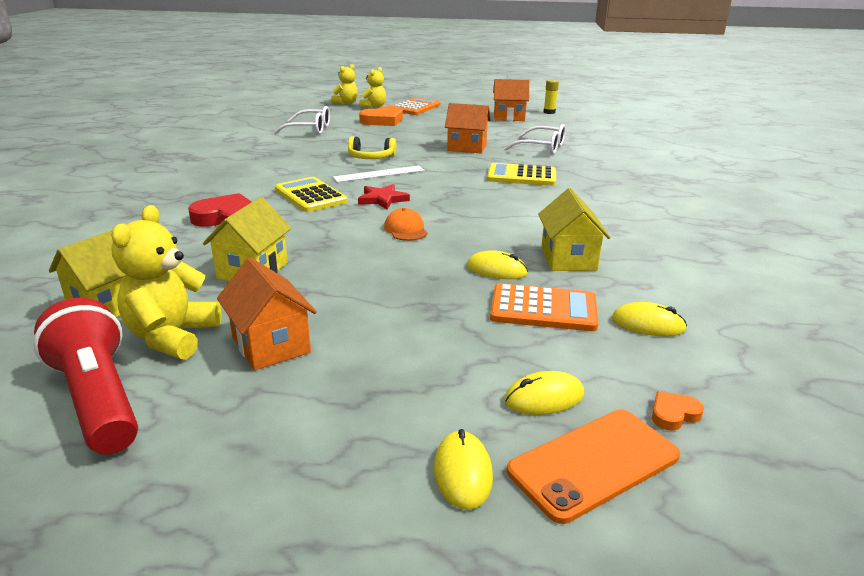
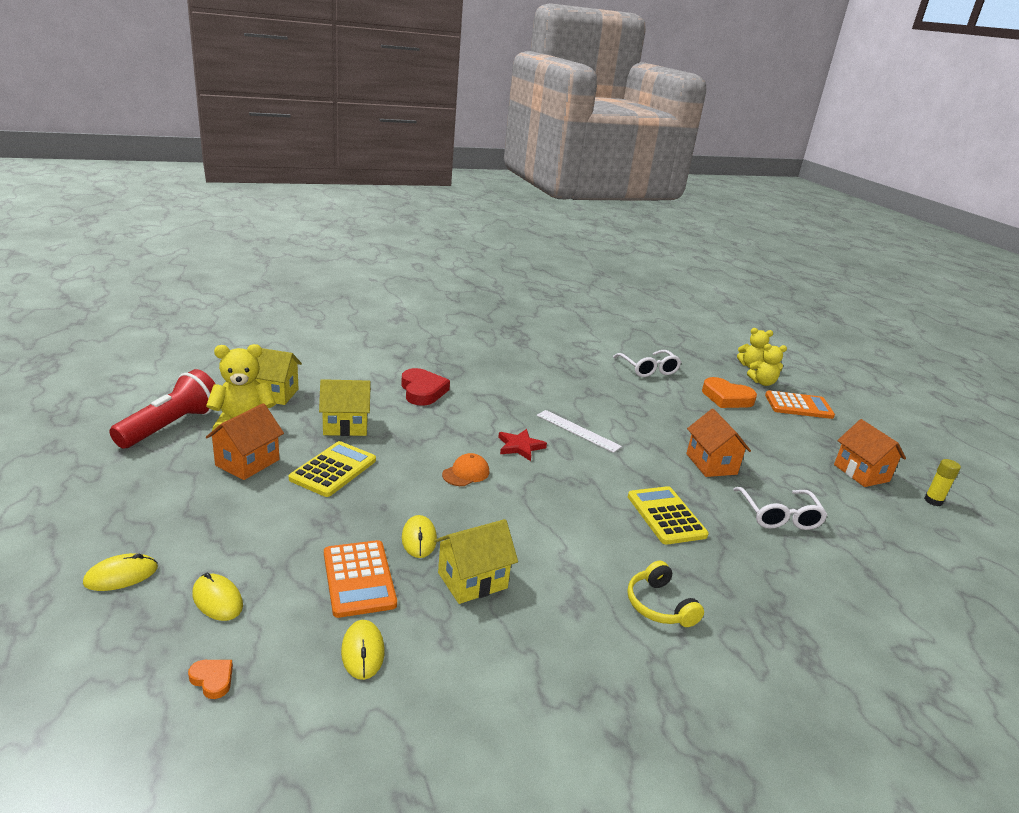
camera: 60 degrees right, 0 degrees up
(310, 196) = (495, 411): yellow calculator -> yellow calculator (333, 469)
(371, 158) = (614, 417): yellow headphones -> yellow headphones (659, 605)
(593, 463) = (139, 637): orange phone -> none

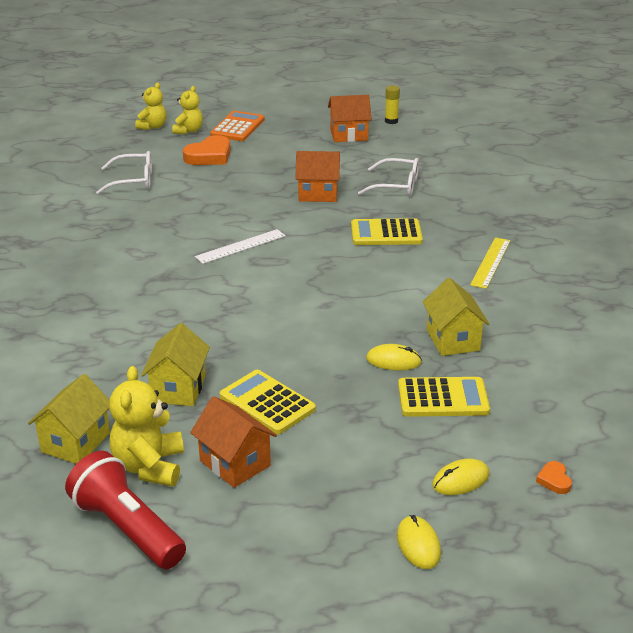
camera: 70 degrees left, 5 degrees up
(212, 679) = (554, 480): orange heart -> orange heart turned 60 degrees counterclockwise
(359, 579) = (443, 398): orange calculator -> yellow calculator
(363, 651) = (528, 402): yellow mouse -> none
(422, 391) = (118, 328): red heart -> none
(466, 473) = (296, 321): orange cap -> none
(520, 446) = (259, 283): red star -> none
(659, 605) = (490, 262): yellow headphones -> yellow ruler

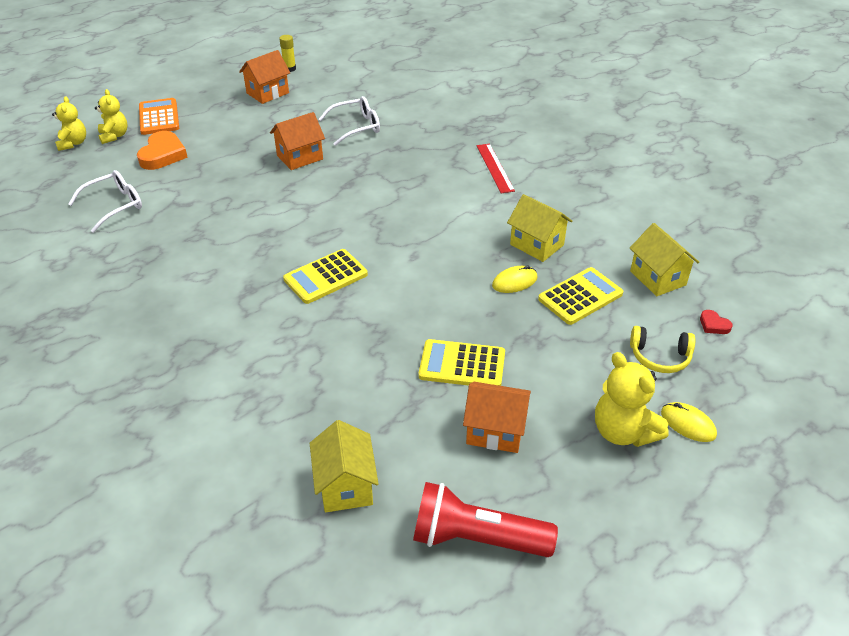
camera: 35 degrees left, 10 degrees up
(149, 466) = (432, 472): yellow teddy bear -> yellow teddy bear (623, 431)
(178, 389) = (378, 389): yellow house -> yellow house (658, 278)
(241, 246) = (287, 232): white ruler -> none
(386, 233) = (393, 173): yellow calculator -> yellow calculator (326, 277)
(460, 480) = (660, 357): yellow mouse -> yellow headphones
(490, 262) = (495, 168): yellow ruler -> red ruler
(554, 480) = (713, 325): orange heart -> red heart

